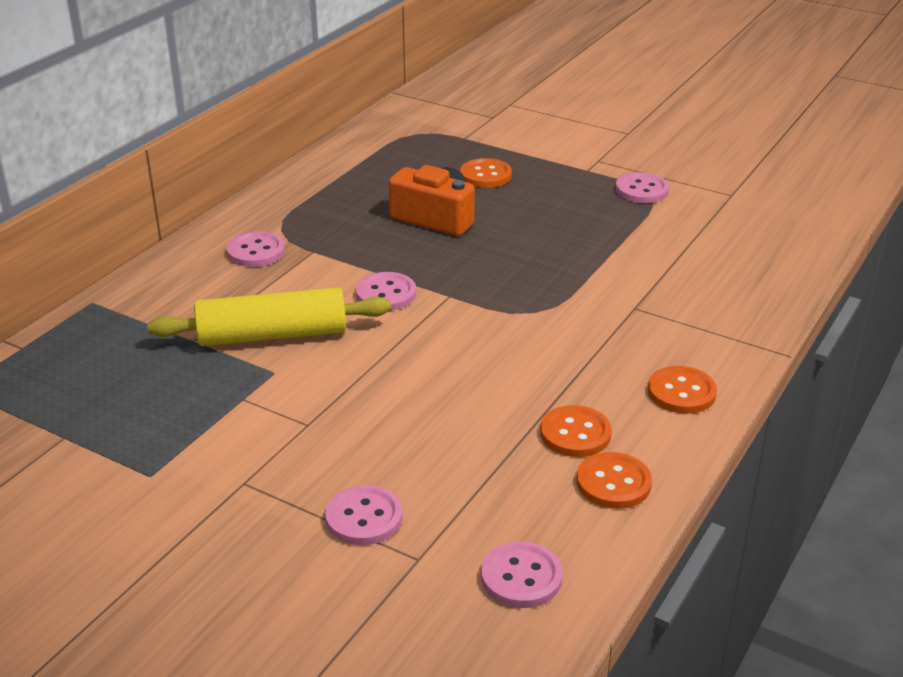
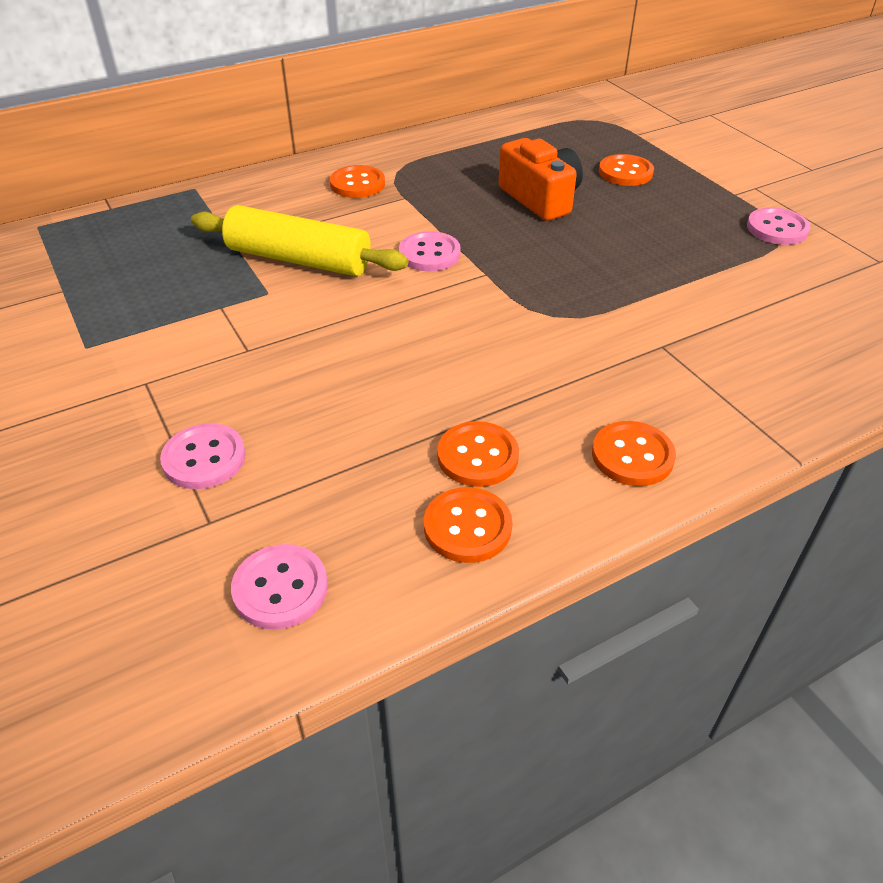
camera: 30 degrees right, 10 degrees up
(256, 251) = (357, 184): pink button -> orange button

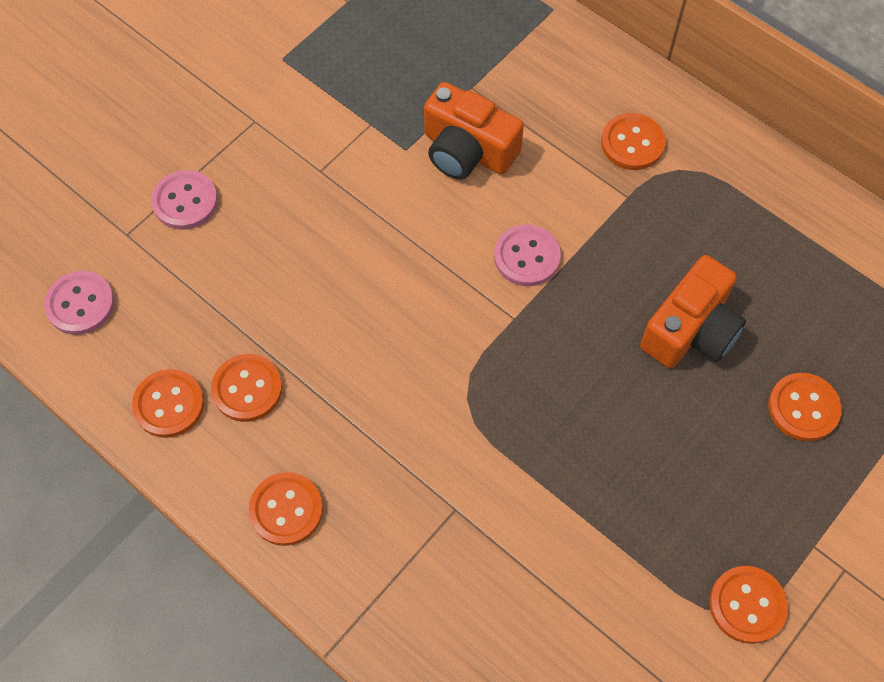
camera: 70 degrees right, 20 degrees up
(298, 260) = (467, 150): yellow rolling pin -> orange camera
(777, 229) = (747, 605): pink button -> orange button

